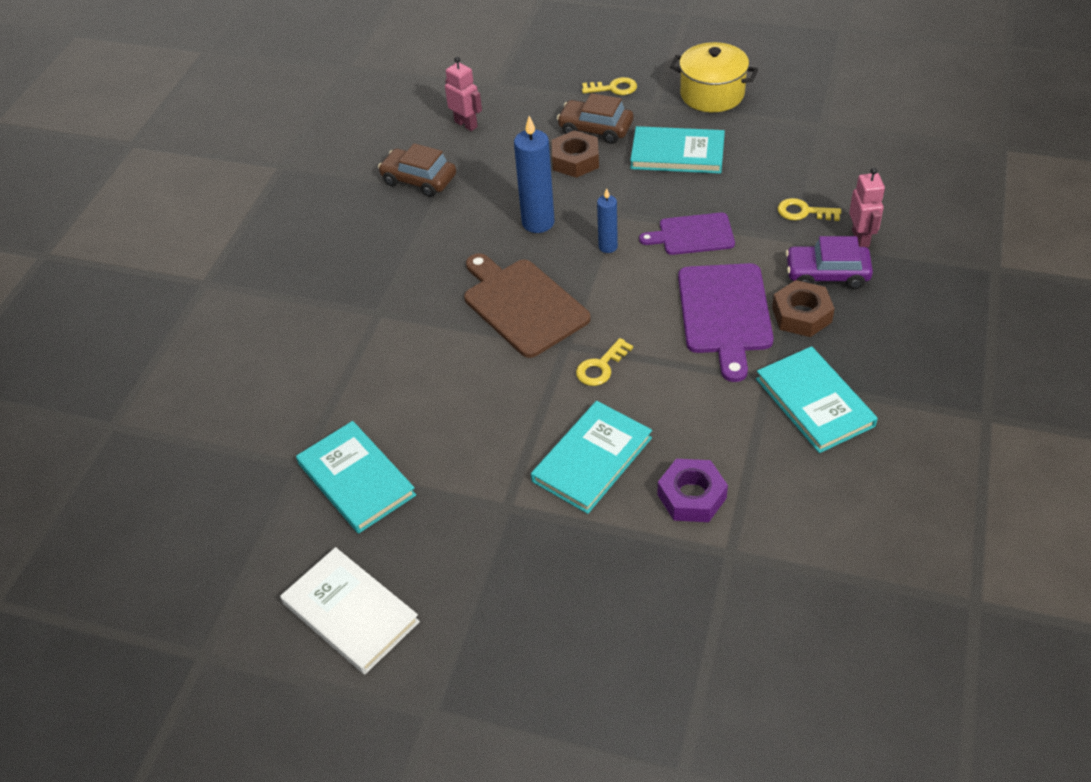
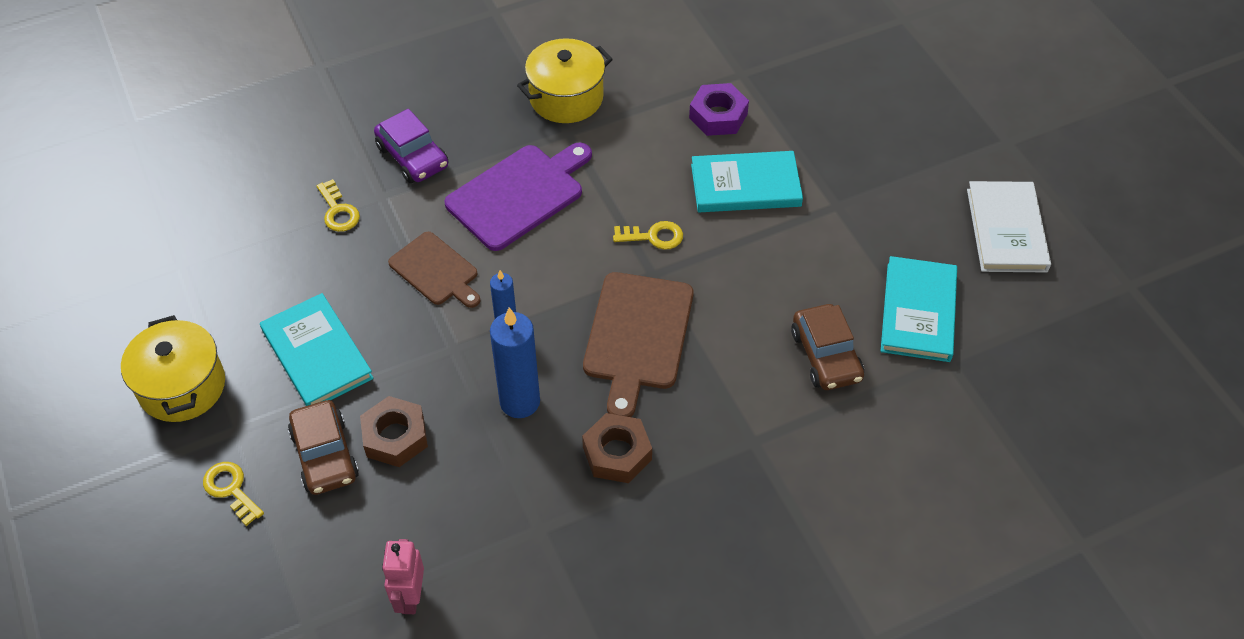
camera: 135 degrees left, 5 degrees up
(419, 180) = (545, 566): brown car -> brown car (826, 356)
(692, 235) = (436, 271): purple cutting board -> brown cutting board
(801, 315) = (477, 148): brown nut -> brown nut (617, 453)
(814, 402) = (566, 98): turquoise book -> yellow pot
(861, 238) = (346, 157): pink robot -> none

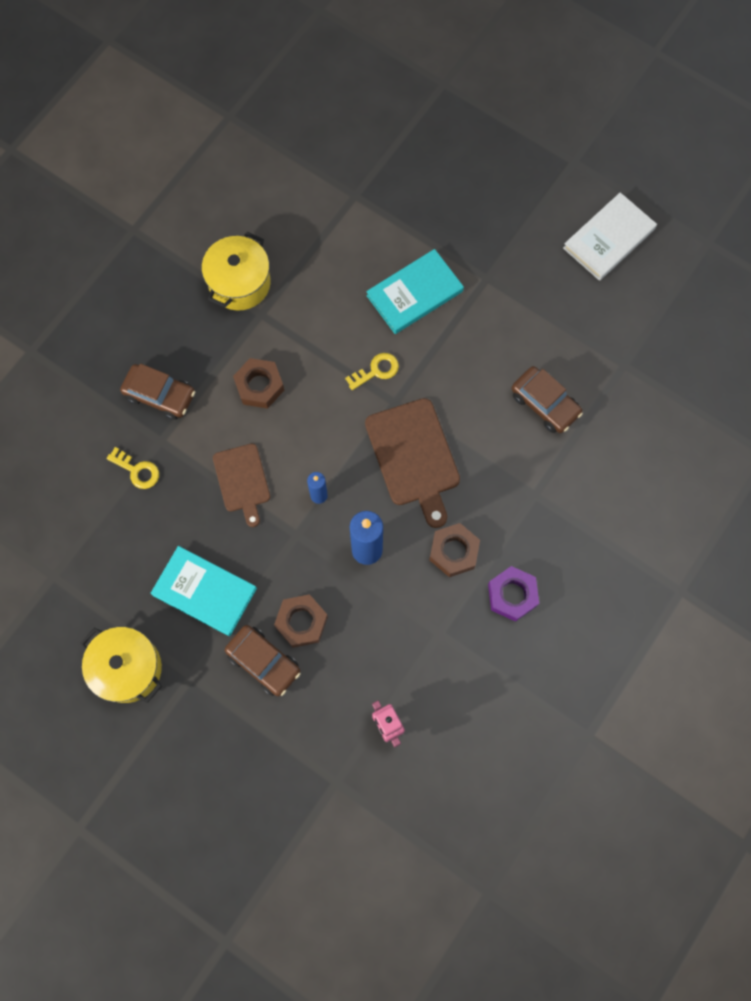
camera: 30 degrees left, 20 degrees up
(231, 489) = (218, 722): yellow key -> none
(413, 157) = (160, 395): purple car -> brown car
(436, 271) = (242, 481): brown cutting board -> brown cutting board turned 60 degrees clockwise
(519, 194) = (259, 386): purple cutting board -> brown nut
(718, 116) = (360, 242): purple nut -> purple nut (512, 595)
(918, 312) = (585, 337): turquoise book -> none
(1006, 230) = (608, 238): white book -> white book turned 75 degrees clockwise

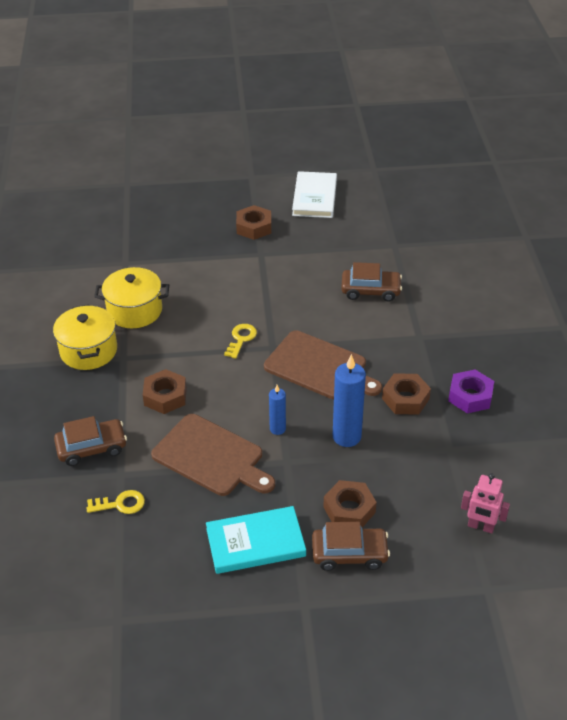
camera: 40 degrees left, 30 degrees down
(128, 668) = (247, 637): yellow pot -> yellow pot (134, 311)
(242, 481) = (211, 457): brown cutting board -> brown cutting board, size x1.57
(414, 293) = (222, 287): turquoise book -> none
(512, 236) = (254, 227): none -> brown nut

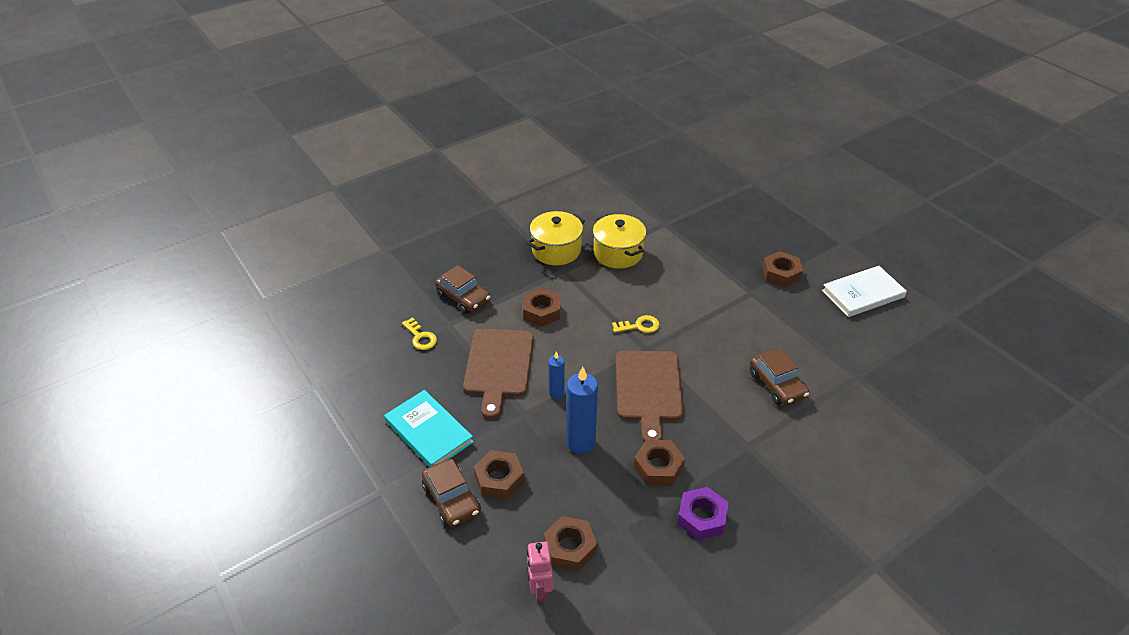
camera: 60 degrees right, 0 degrees up
(451, 490) = (570, 548): none -> brown nut

